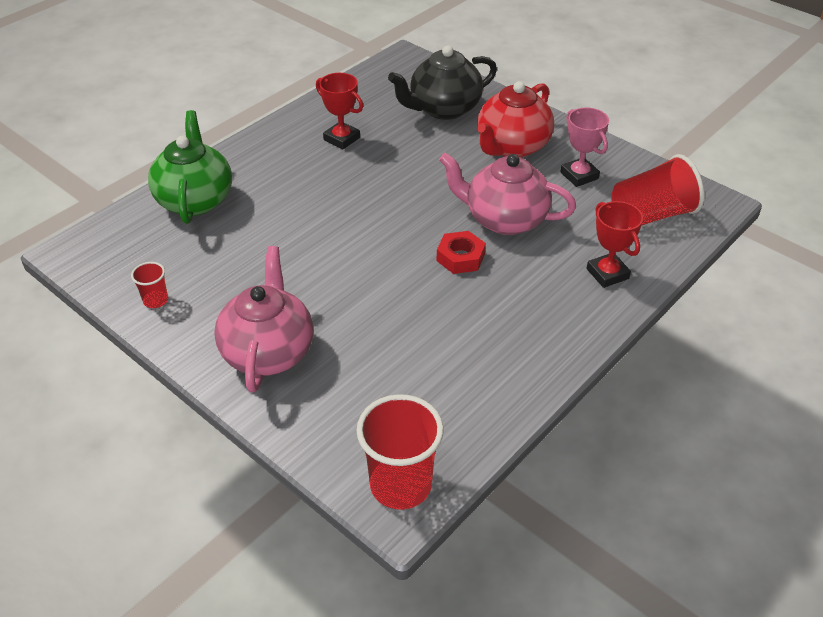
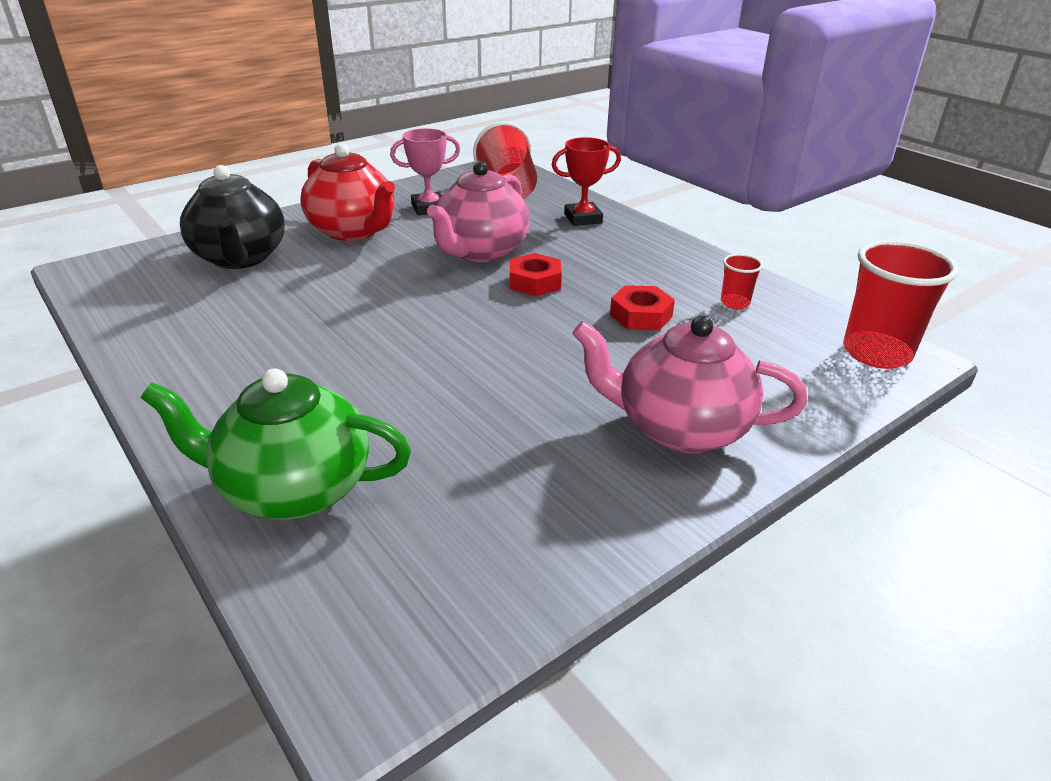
camera: 80 degrees left, 10 degrees down
(155, 300) = (551, 544): red cup -> red cup (735, 303)
(342, 139) = (239, 334): red trophy -> none
(423, 325) = (641, 315): none -> red nut

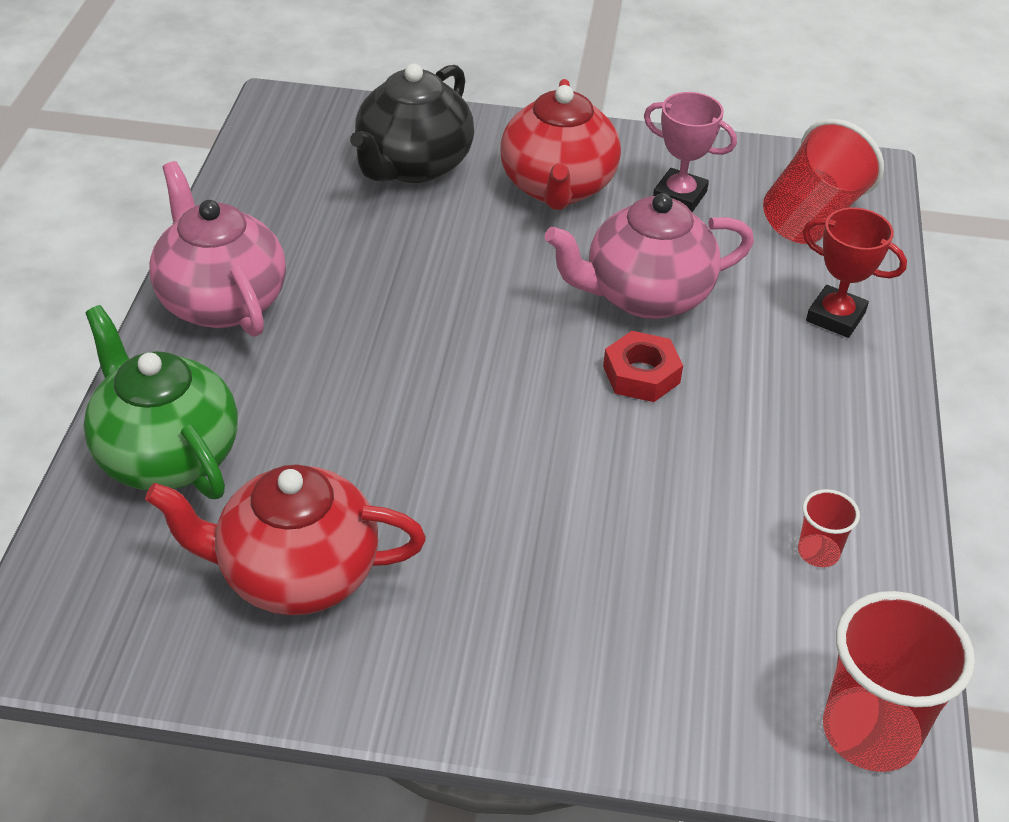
camera: 45 degrees right, 10 degrees up
(503, 489) = (296, 574): none -> red teapot
(641, 315) = (684, 493): red nut -> none
(679, 428) = (515, 639): pink teapot -> pink teapot (221, 301)

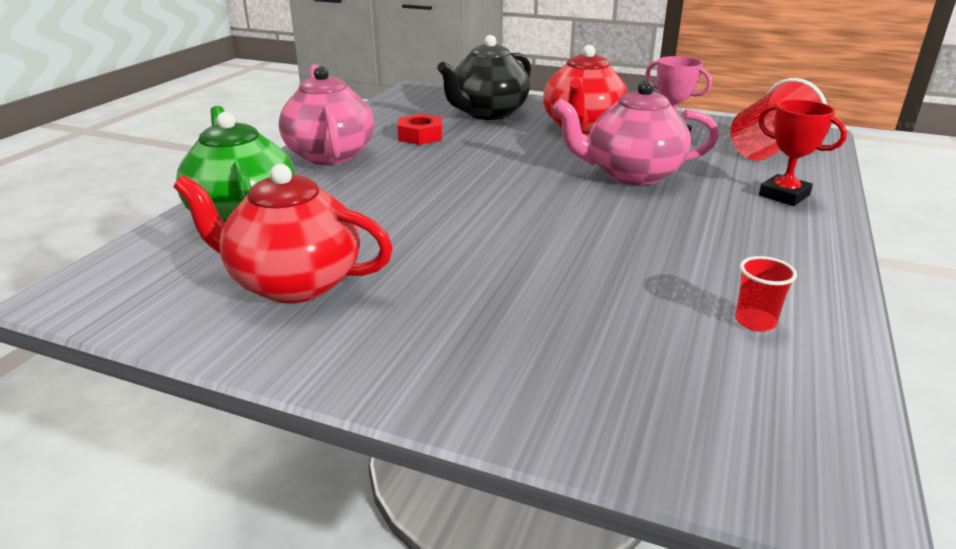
camera: 15 degrees right, 15 degrees down
(641, 374) = (617, 209): red nut -> red nut (420, 136)
(870, 732) = (800, 462): red cup -> none

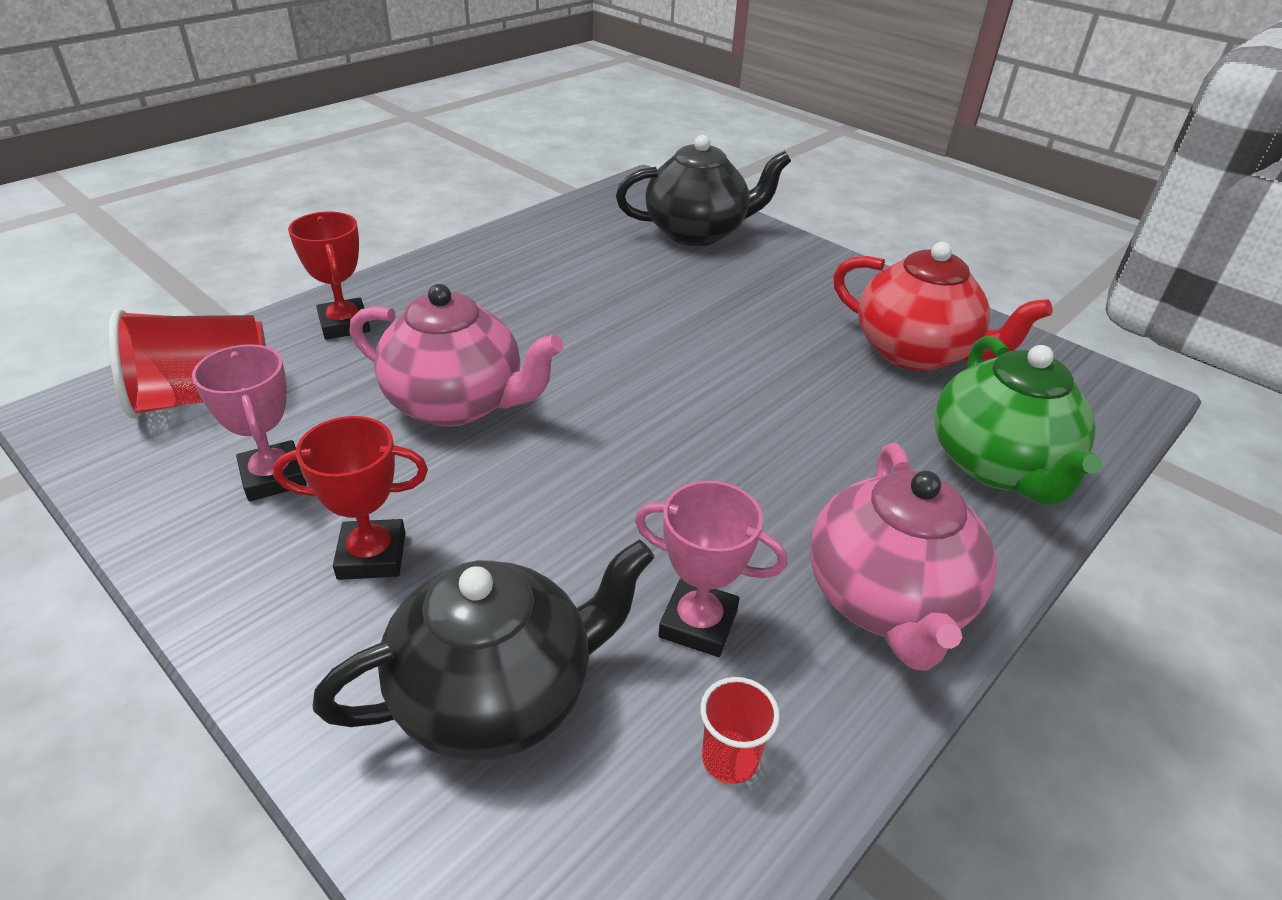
camera: 160 degrees left, 10 degrees up
(420, 136) = (698, 623): red nut -> pink trophy
(582, 127) = (372, 556): red teapot -> red trophy
(625, 387) = (697, 232): none -> black teapot
(755, 322) = (571, 240): red cup -> red cup (729, 759)

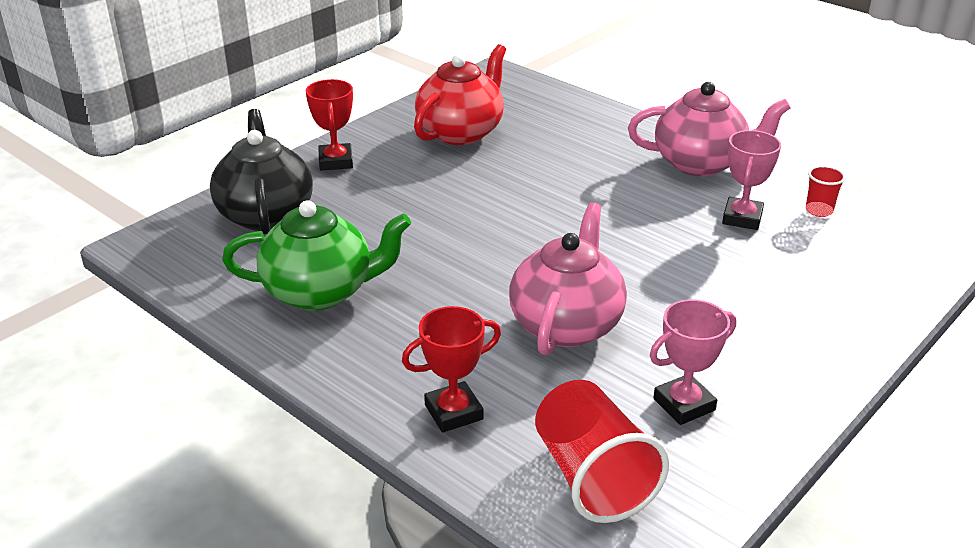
camera: 90 degrees left, 5 degrees down
(372, 556) = (743, 340): red trophy -> red trophy (336, 161)
(497, 694) = (820, 279): black teapot -> none
(997, 466) = (579, 121): green teapot -> green teapot (321, 291)

